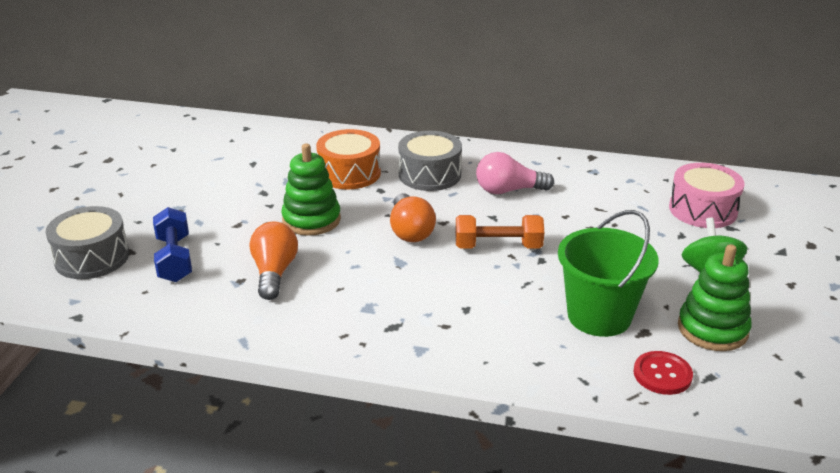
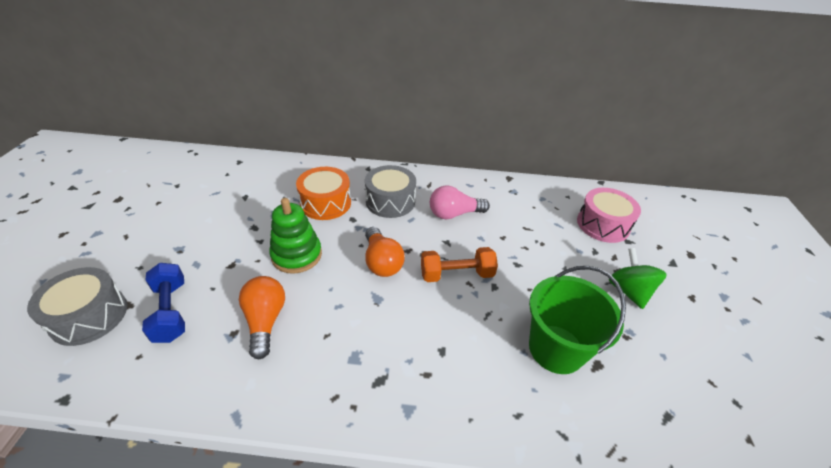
camera: 10 degrees left, 10 degrees up
(662, 374) = (628, 418): red button -> none
(712, 329) = (651, 355): green stacking toy -> none

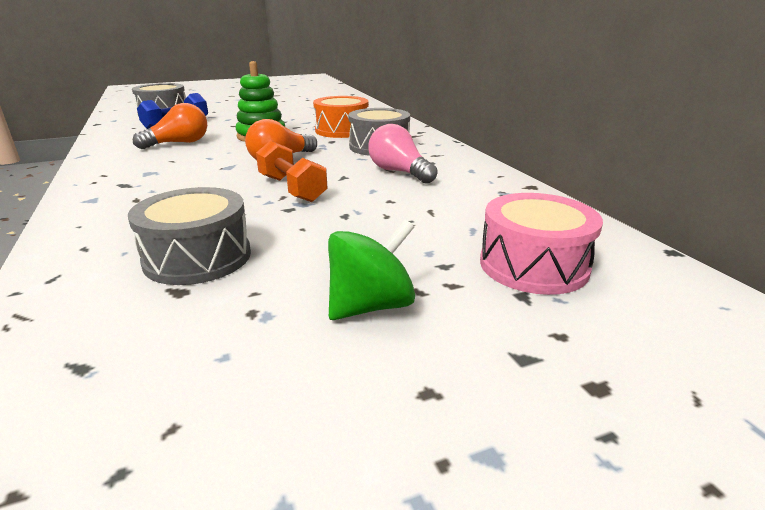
camera: 65 degrees right, 15 degrees down
(556, 349) = (198, 257): green bucket -> grey drum

